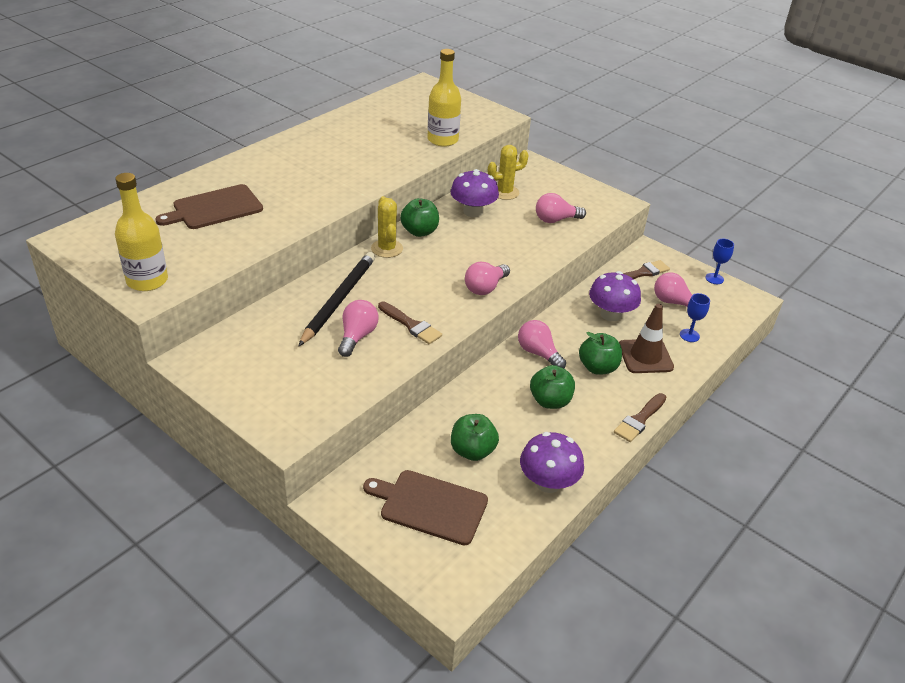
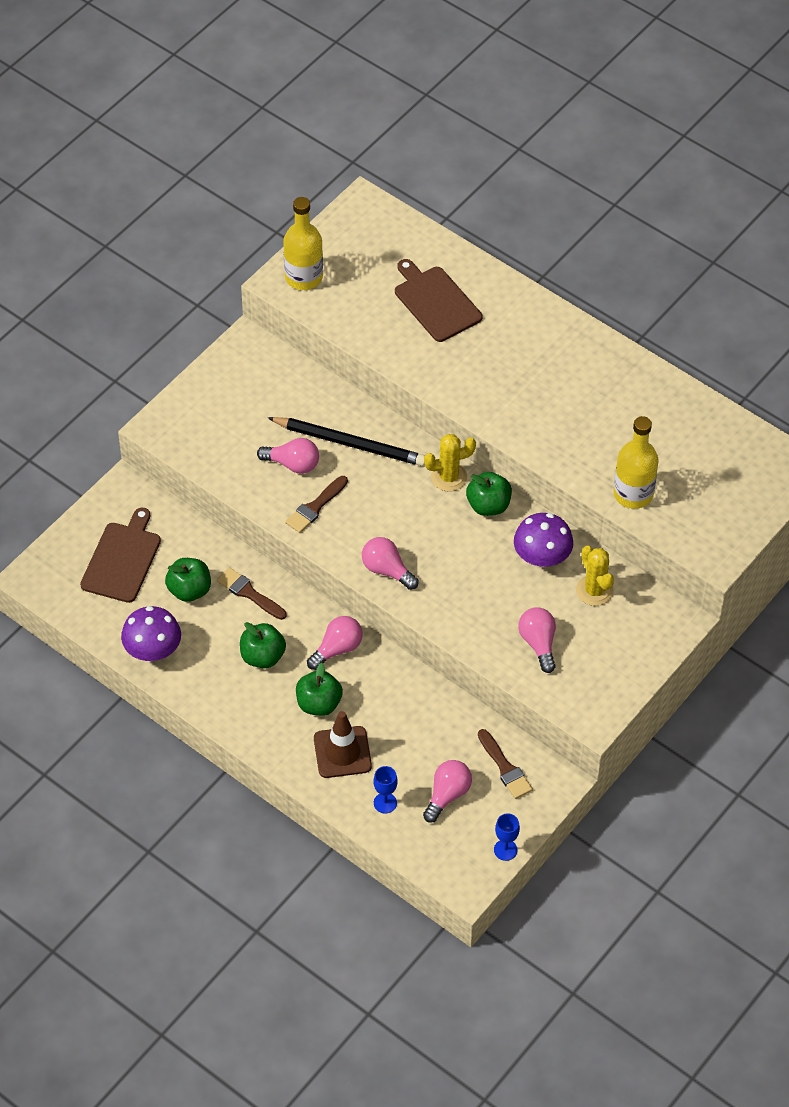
camera: 90 degrees right, 15 degrees up
(610, 314) = (415, 725): purple mushroom -> none
(639, 420) = (241, 735): brown brush -> brown brush (249, 593)

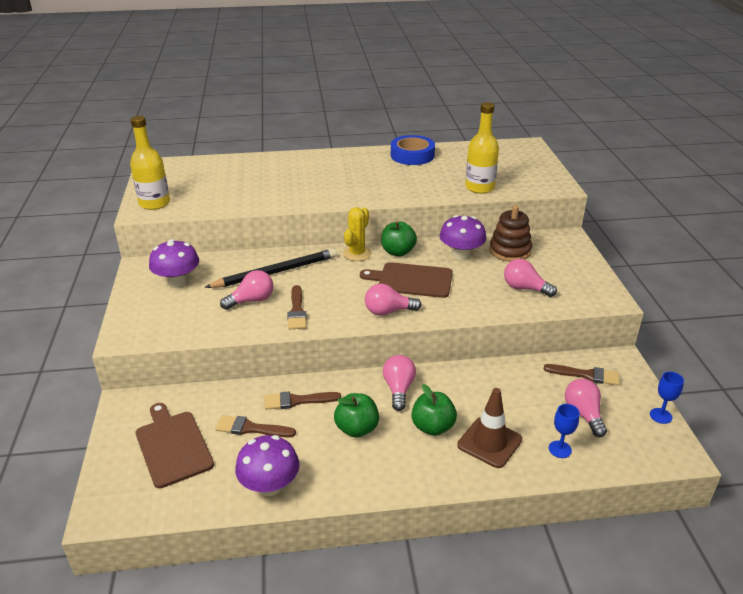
camera: 45 degrees left, 20 degrees down
(189, 590) = (251, 428): green apple -> brown brush
(258, 389) = (177, 281): none -> purple mushroom
(435, 302) = (254, 177): brown cutting board -> brown cutting board (412, 280)
(594, 590) = (510, 251): yellow cactus -> brown stacking toy
(640, 386) = (412, 155): none -> blue tape

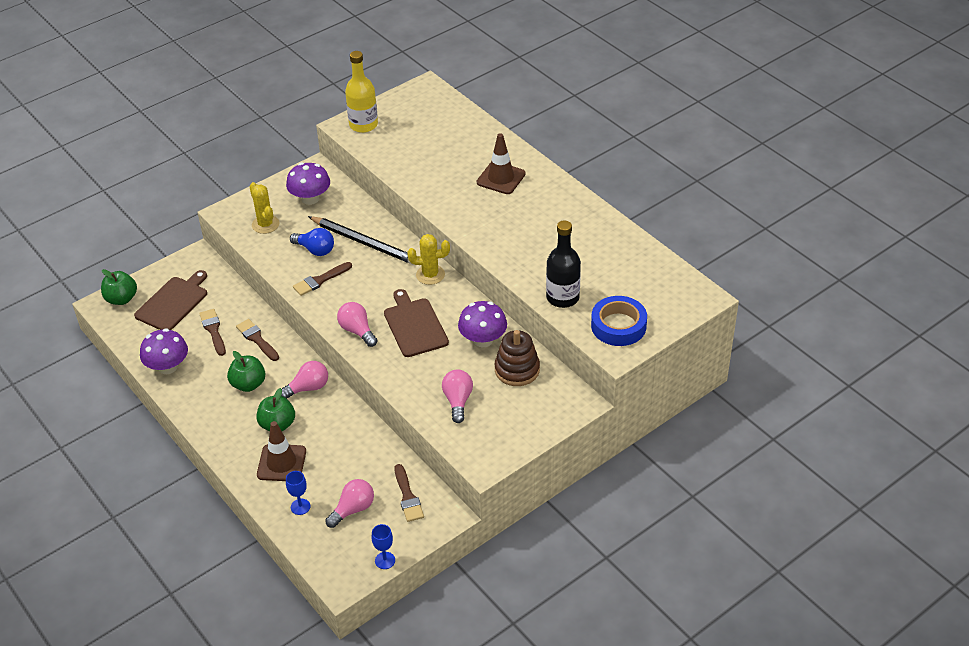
camera: 60 degrees right, 10 degrees up
(176, 318) = (265, 224): none -> yellow cactus
(252, 300) = (315, 250): pink light bulb -> blue light bulb
(312, 170) = (501, 178): none -> brown traffic cone
(398, 252) = (453, 298): green apple -> green apple (121, 299)
(412, 155) = (593, 226): blue tape -> blue tape (618, 326)
(479, 187) = (562, 297): yellow bottle -> black bottle

